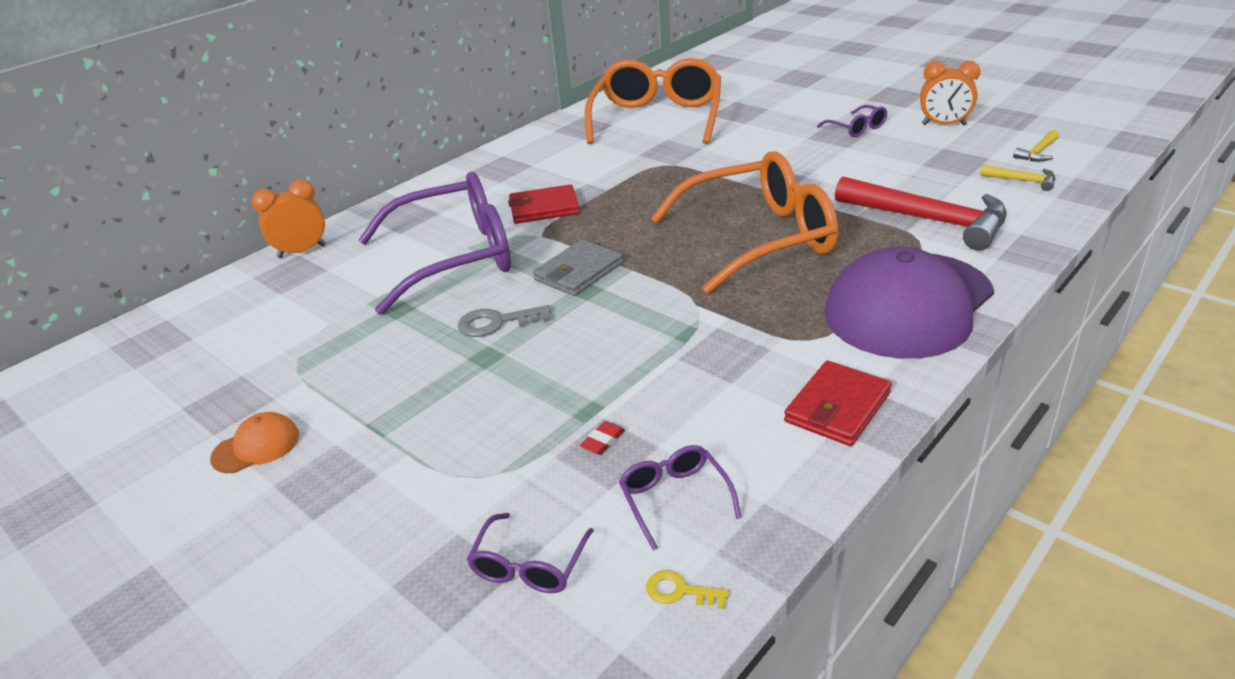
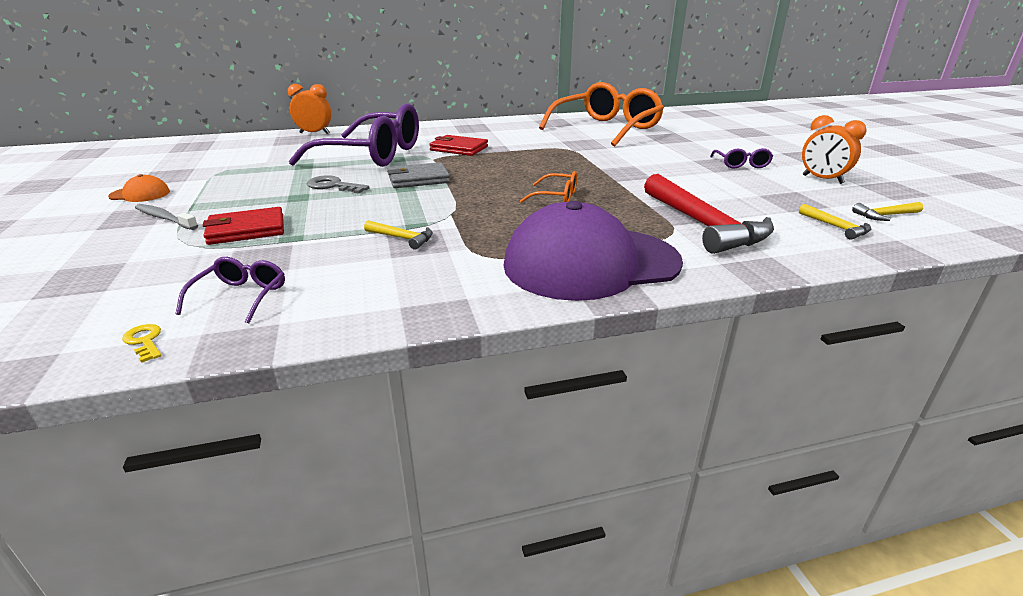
camera: 30 degrees right, 5 degrees down
(376, 461) = (165, 218): none -> grey toothbrush
(529, 566) = (117, 291): purple glasses -> none
(603, 441) = (268, 254): red eraser -> none
(703, 355) = (402, 238): none -> yellow hammer
(760, 238) = (556, 197): orange glasses -> orange glasses, size x0.41
(837, 407) = (425, 296): red wallet -> red wallet (246, 230)

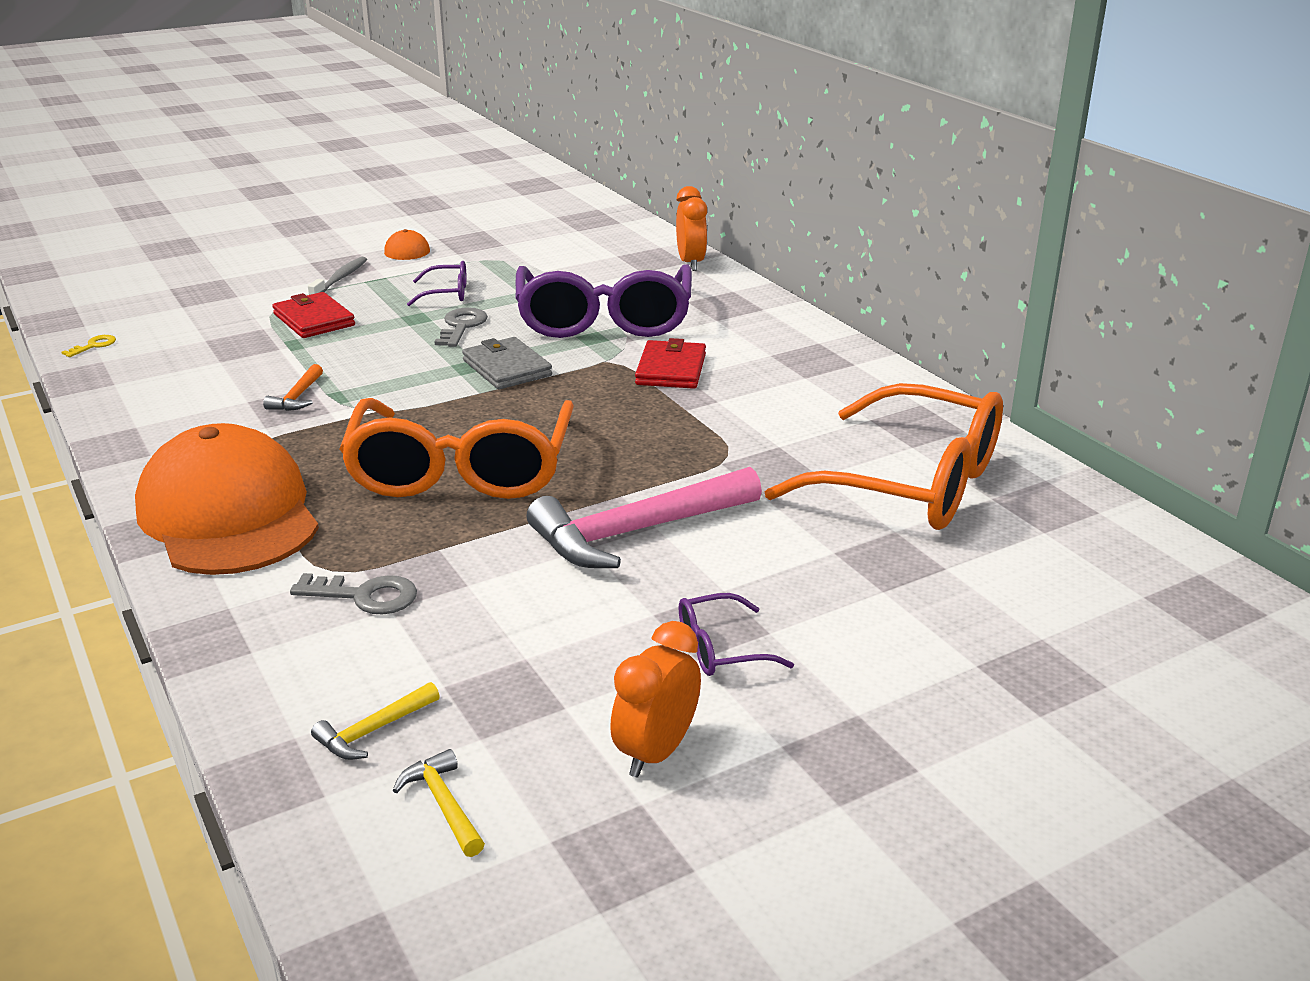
camera: 75 degrees right, 0 degrees up
(241, 296) = (164, 357): purple glasses -> purple glasses (447, 293)
(402, 238) = (297, 397): yellow hammer -> orange hammer
(556, 197) = (461, 471): orange glasses -> orange glasses, size x2.42
(591, 263) = (229, 514): purple cap -> orange cap
(639, 168) = (636, 532): none -> pink hammer
(703, 225) = (365, 596): red hammer -> grey key

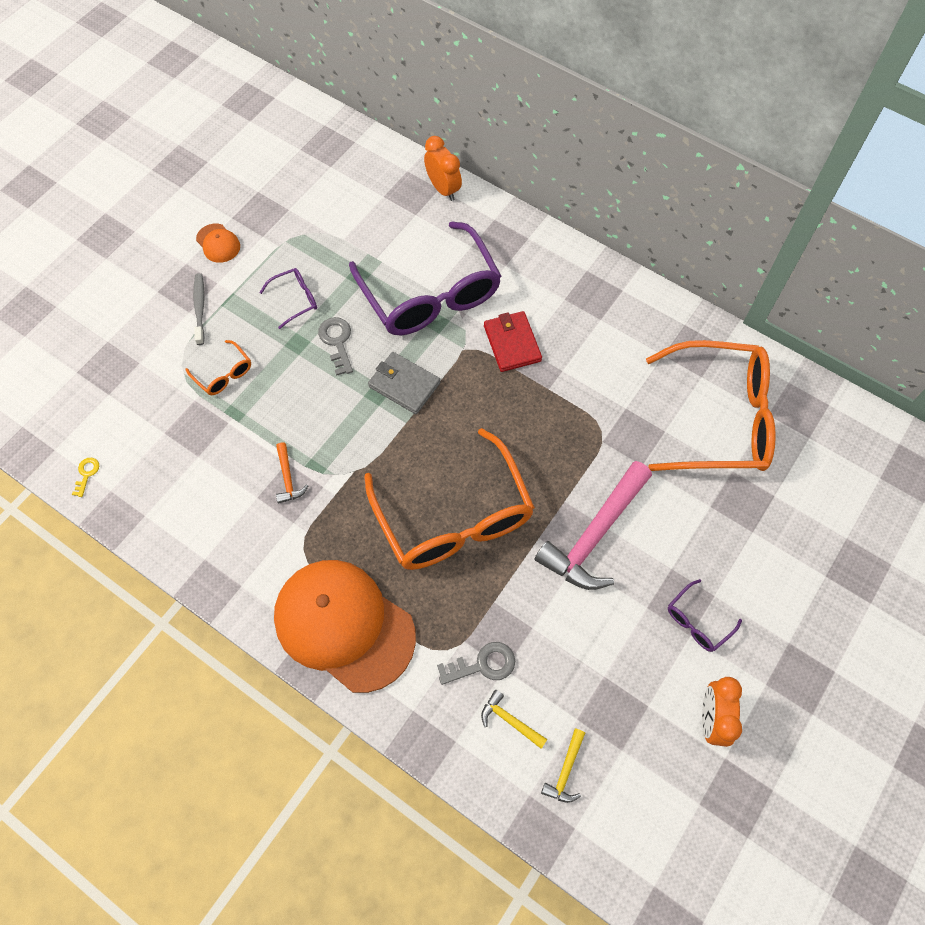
camera: 25 degrees left, 35 degrees up
(314, 320) = (224, 374): red wallet -> orange glasses
(443, 804) = (635, 805): yellow hammer -> yellow hammer (509, 720)

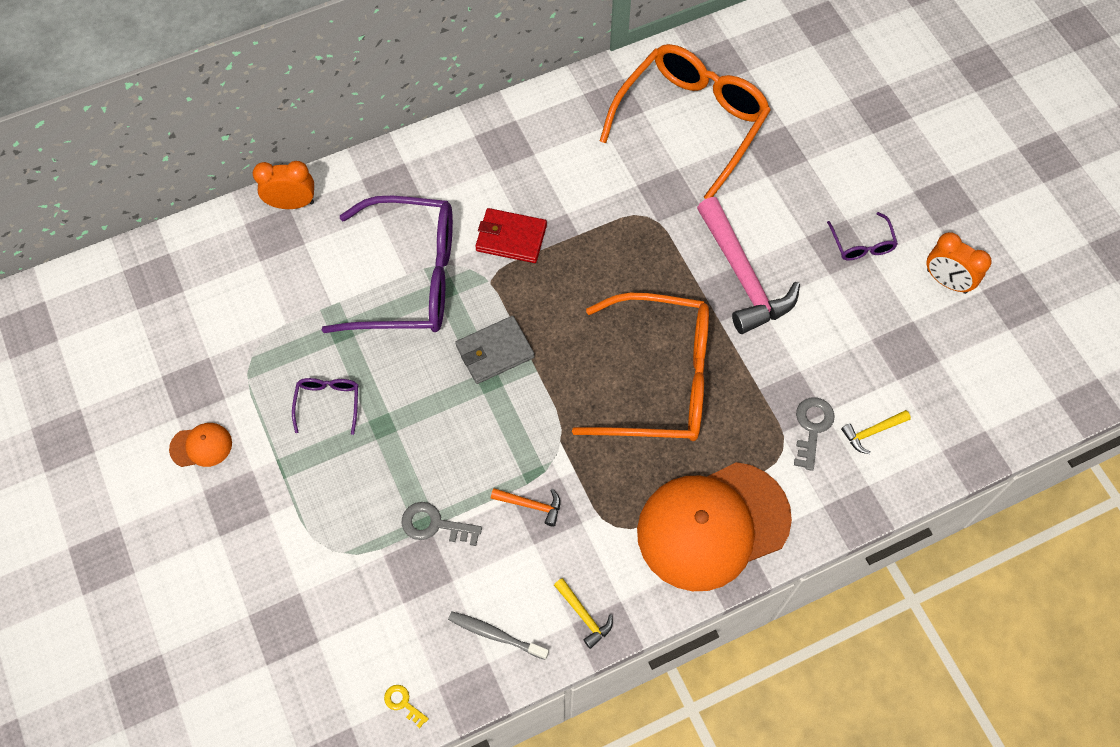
camera: 60 degrees left, 0 degrees up
(200, 308) = (272, 501): grey toothbrush -> grey toothbrush (495, 635)
(224, 374) = (372, 513): orange glasses -> none
(337, 342) = (406, 388): grey key -> grey key (435, 525)
(565, 771) = (936, 412): yellow hammer -> yellow hammer (584, 615)

